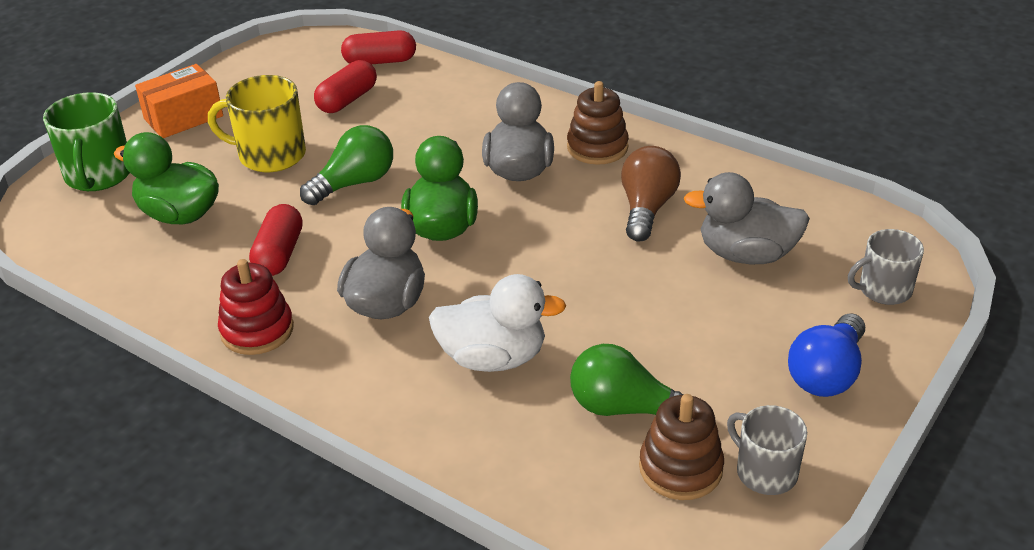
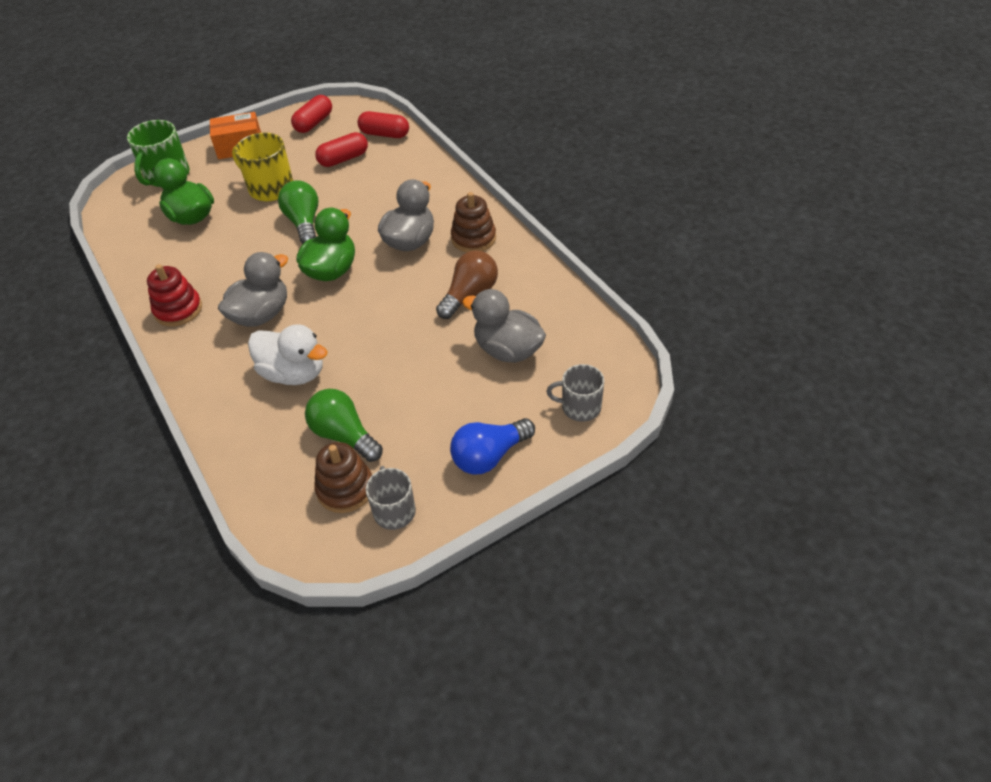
camera: 25 degrees right, 10 degrees up
(279, 254) = (226, 261): red capsule -> red capsule (314, 123)
(354, 183) = (304, 223): green light bulb -> green light bulb turned 90 degrees counterclockwise

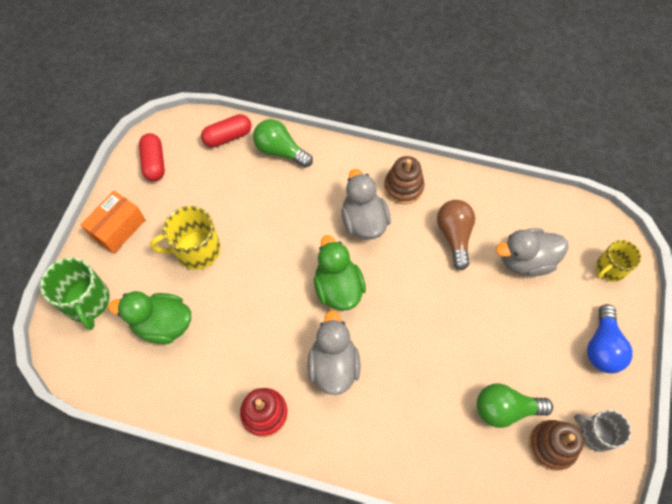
camera: 45 degrees left, 15 degrees up
(294, 373) = (416, 392): white duck -> none
(304, 223) = (265, 262): green light bulb -> green light bulb (280, 151)
(343, 159) = (223, 182): red capsule -> none
(579, 407) = (609, 269): grey mug -> yellow mug

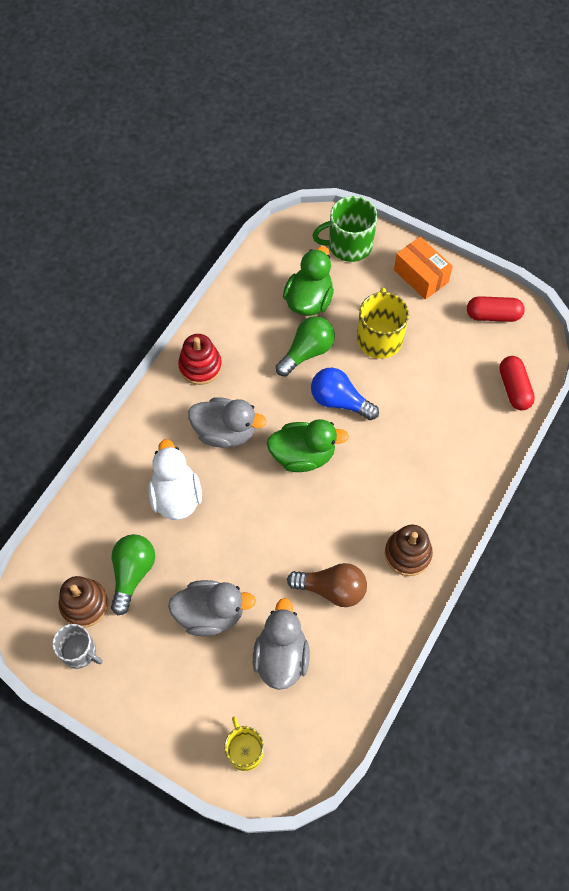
camera: 105 degrees right, 0 degrees up
(280, 151) = (484, 437): green light bulb -> green light bulb (307, 352)
(363, 221) = (373, 499): grey duck -> grey duck (210, 614)
(415, 392) = (176, 496): none -> white duck
(596, 433) = (80, 652): grey mug -> grey mug turned 75 degrees clockwise
(602, 347) = (160, 698): blue light bulb -> blue light bulb (339, 401)

